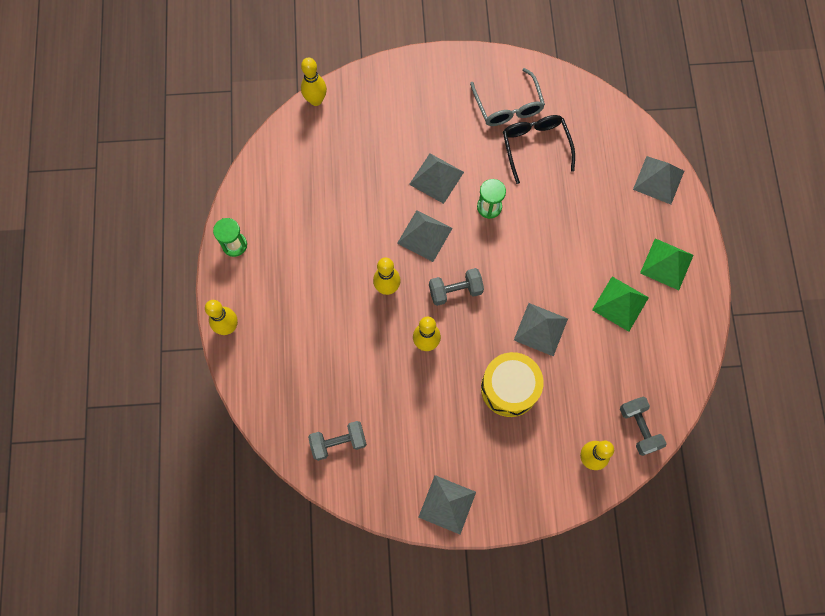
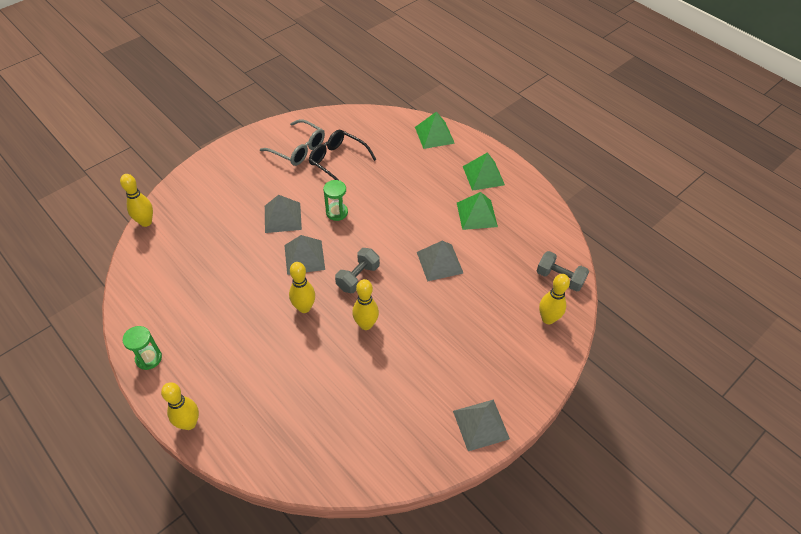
camera: 40 degrees left, 20 degrees down
(338, 442) = (357, 443): grey dumbbell -> none
(509, 388) = (452, 313): yellow drum -> none
(658, 180) = (434, 135): grey pyramid -> green pyramid

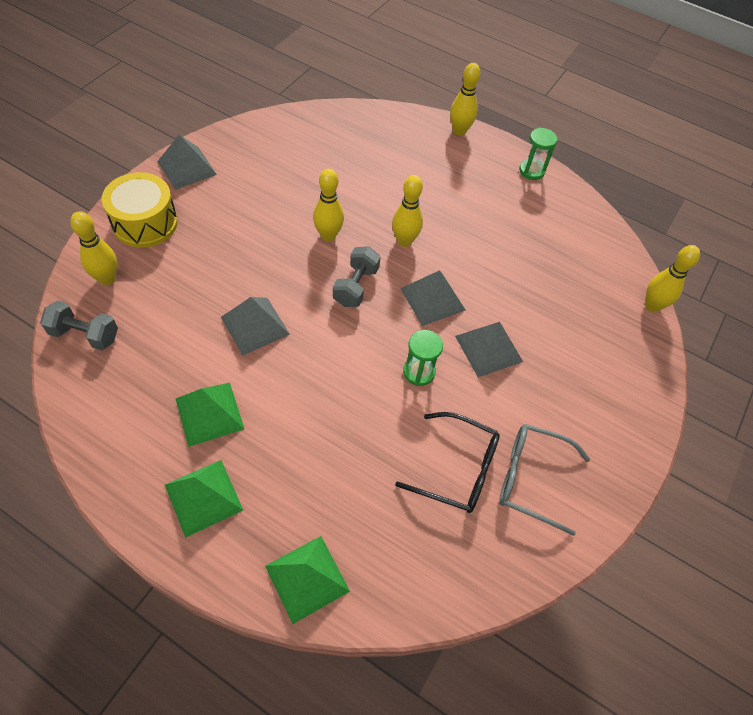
camera: 160 degrees right, 5 degrees up
(520, 366) = (145, 223): none -> yellow drum

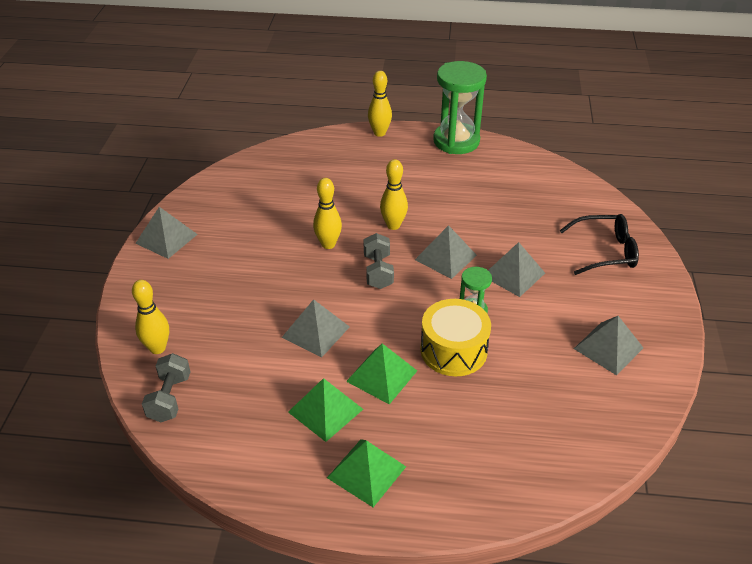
camera: 20 degrees left, 15 degrees down
(85, 335) = (169, 398): grey dumbbell -> grey dumbbell turned 75 degrees counterclockwise
(145, 223) = (160, 293): yellow drum -> yellow drum (453, 350)
(307, 578) = (493, 490): green pyramid -> green pyramid (381, 375)
(457, 469) = (550, 365): black glasses -> black glasses (605, 251)
(531, 171) = (456, 141): green hourglass -> green hourglass, size x2.00
(531, 479) = (608, 348): grey glasses -> grey pyramid
(652, 306) = (610, 200): yellow bowling pin -> none

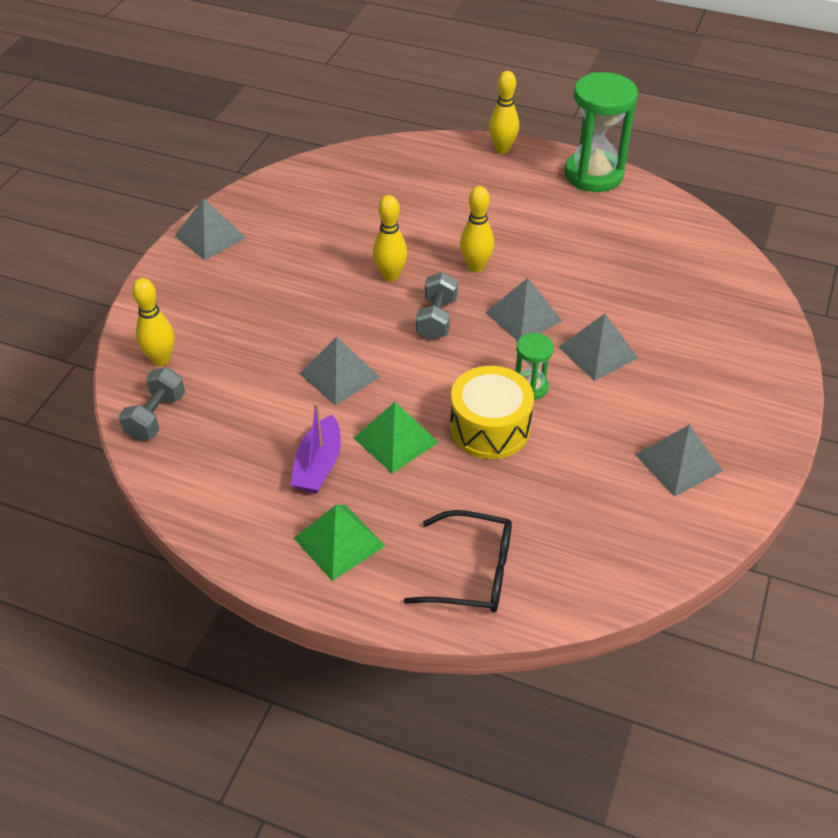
camera: 15 degrees right, 5 degrees up
(325, 410) = (318, 465): green pyramid -> purple boat
(605, 251) = (726, 345): black glasses -> black glasses (473, 572)

